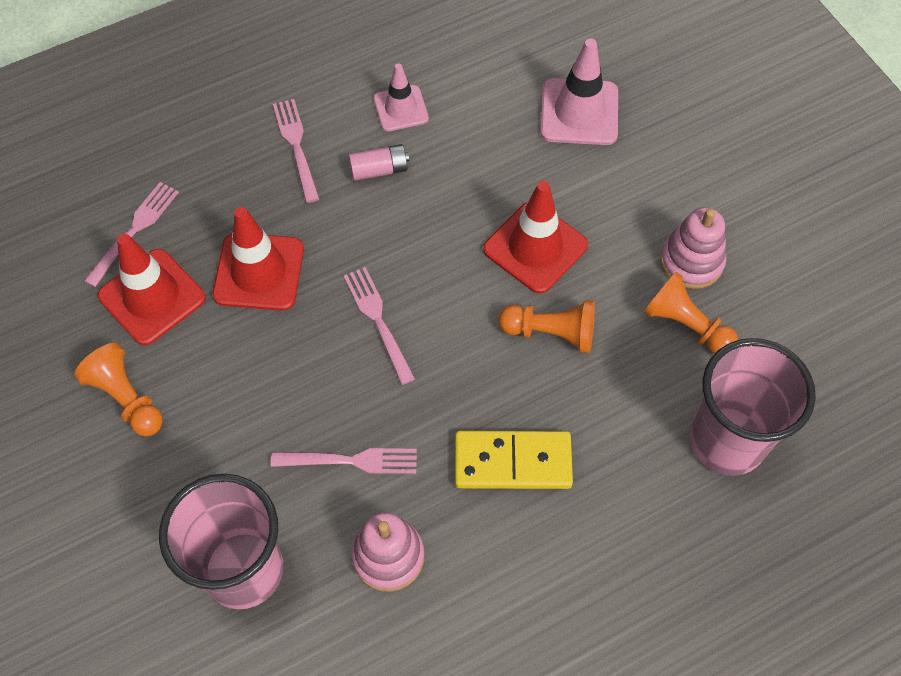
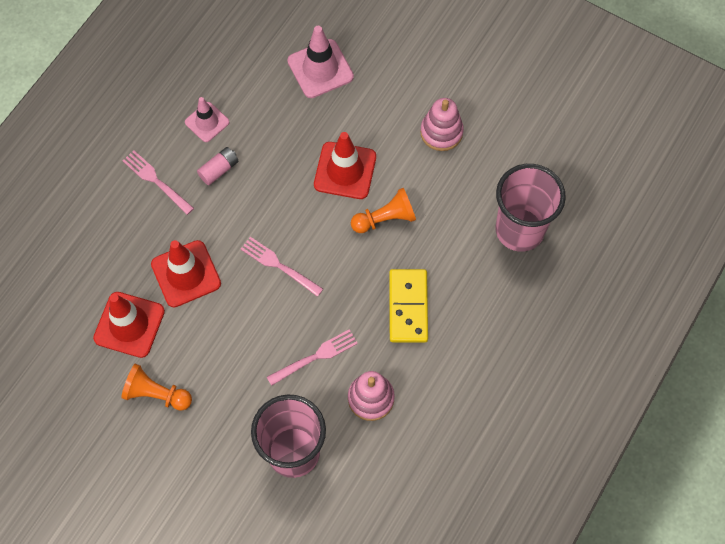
camera: 30 degrees left, 5 degrees up
(134, 230) = (88, 289): pink fork -> none
(512, 462) = (408, 307): yellow domino -> yellow domino turned 60 degrees counterclockwise
(686, 325) = (459, 173): orange pawn -> none

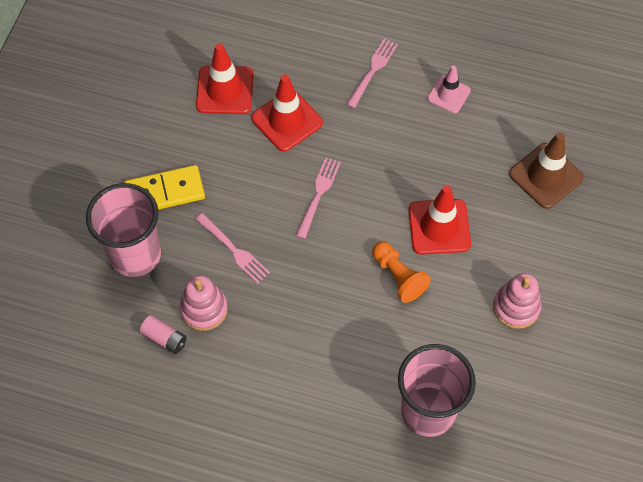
camera: 75 degrees right, 5 degrees down
(156, 394) = (165, 129): orange pawn -> none
(219, 170) = (402, 118): pink battery -> pink battery (164, 338)
(320, 69) = (546, 176): pink traffic cone -> brown traffic cone
(408, 307) = (308, 321): yellow domino -> yellow domino (165, 192)

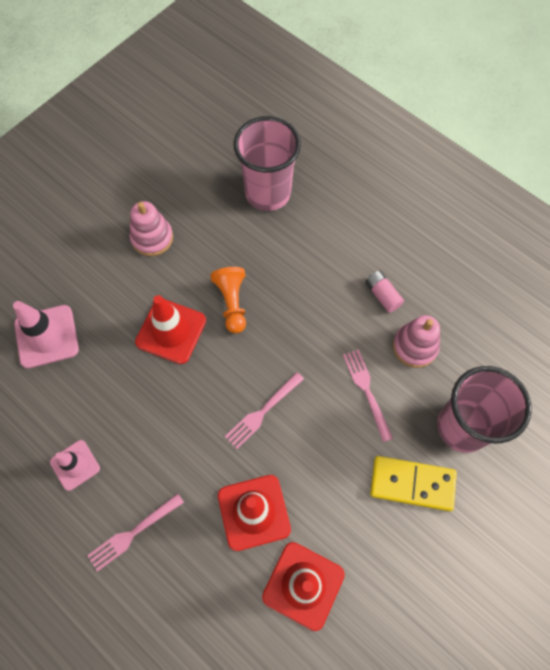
camera: 155 degrees left, 5 degrees up
(164, 338) = (458, 335): pink battery -> pink battery (382, 295)
(546, 176) = (47, 336): brown traffic cone -> pink traffic cone

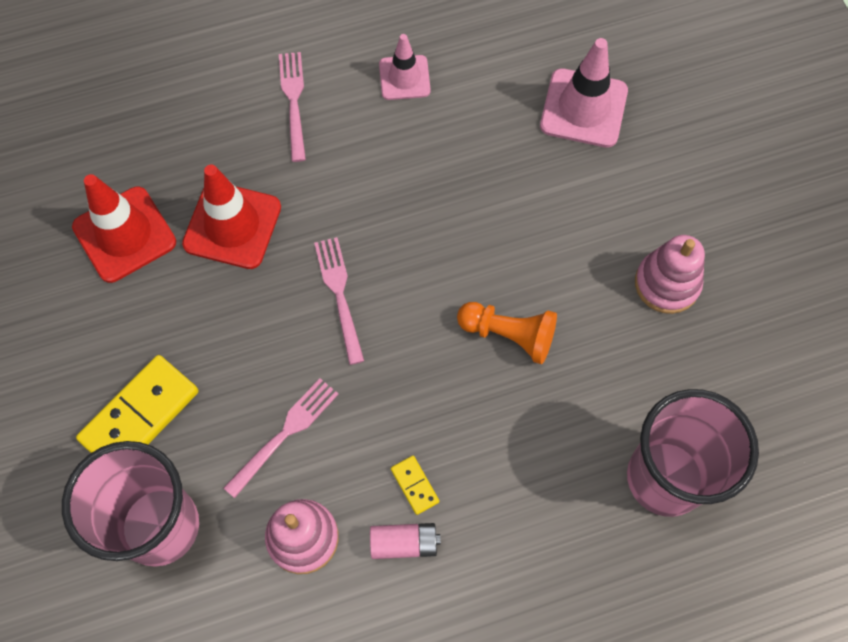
camera: 120 degrees right, 0 degrees up
(171, 331) = (511, 243): red traffic cone -> none
(349, 306) = (415, 485): none -> yellow domino
(366, 391) = (285, 434): pink fork -> pink fork turned 60 degrees counterclockwise

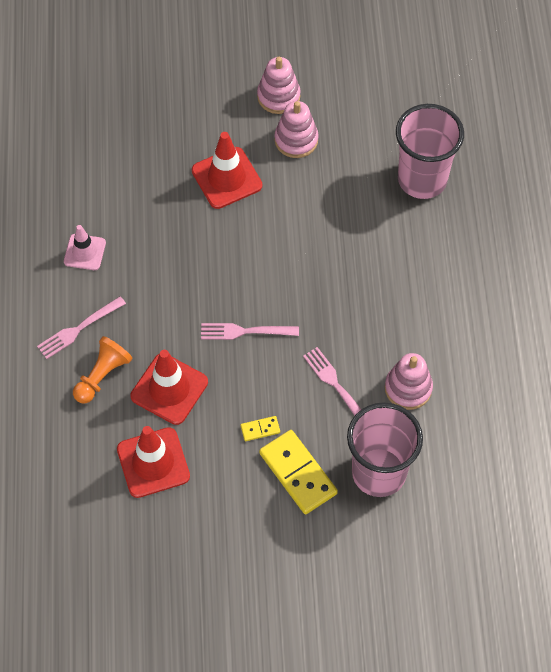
camera: 75 degrees left, 5 degrees down
(293, 101) = (79, 329): pink fork -> pink fork turned 45 degrees counterclockwise
(404, 543) = (426, 331): pink battery -> none
(415, 485) = (391, 316): yellow domino -> yellow domino (260, 429)
(509, 335) = (305, 238): orange pawn -> orange pawn (102, 375)
(571, 211) = (227, 178): none -> red traffic cone
(583, 108) = (150, 149): pink traffic cone -> none
(731, 243) = (278, 96): none -> pink stacking toy

